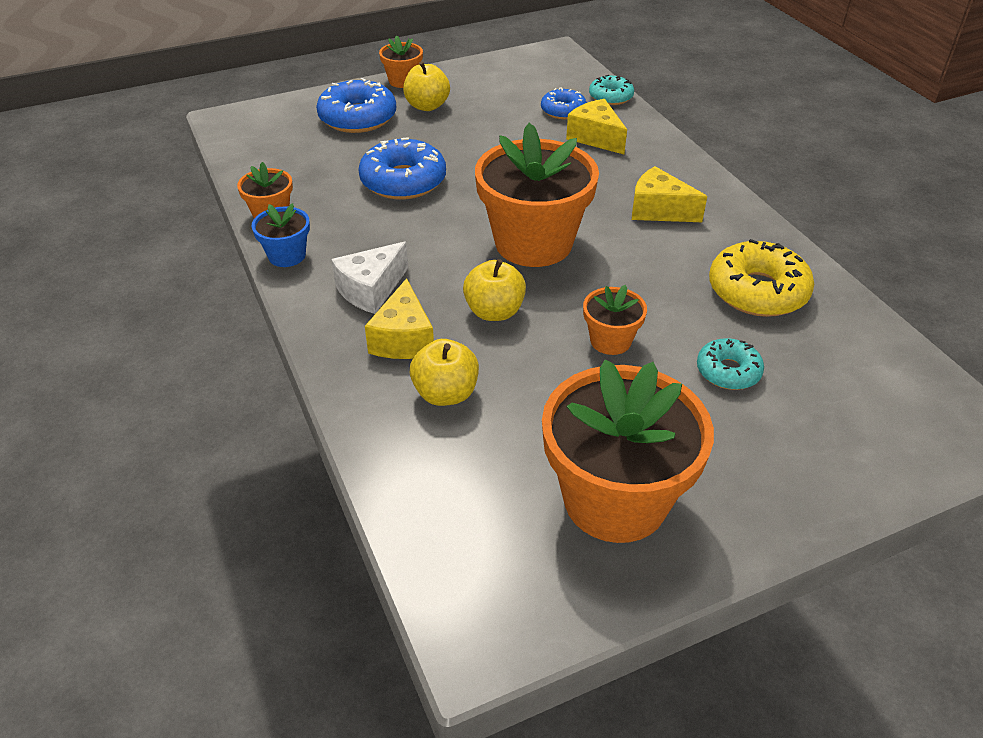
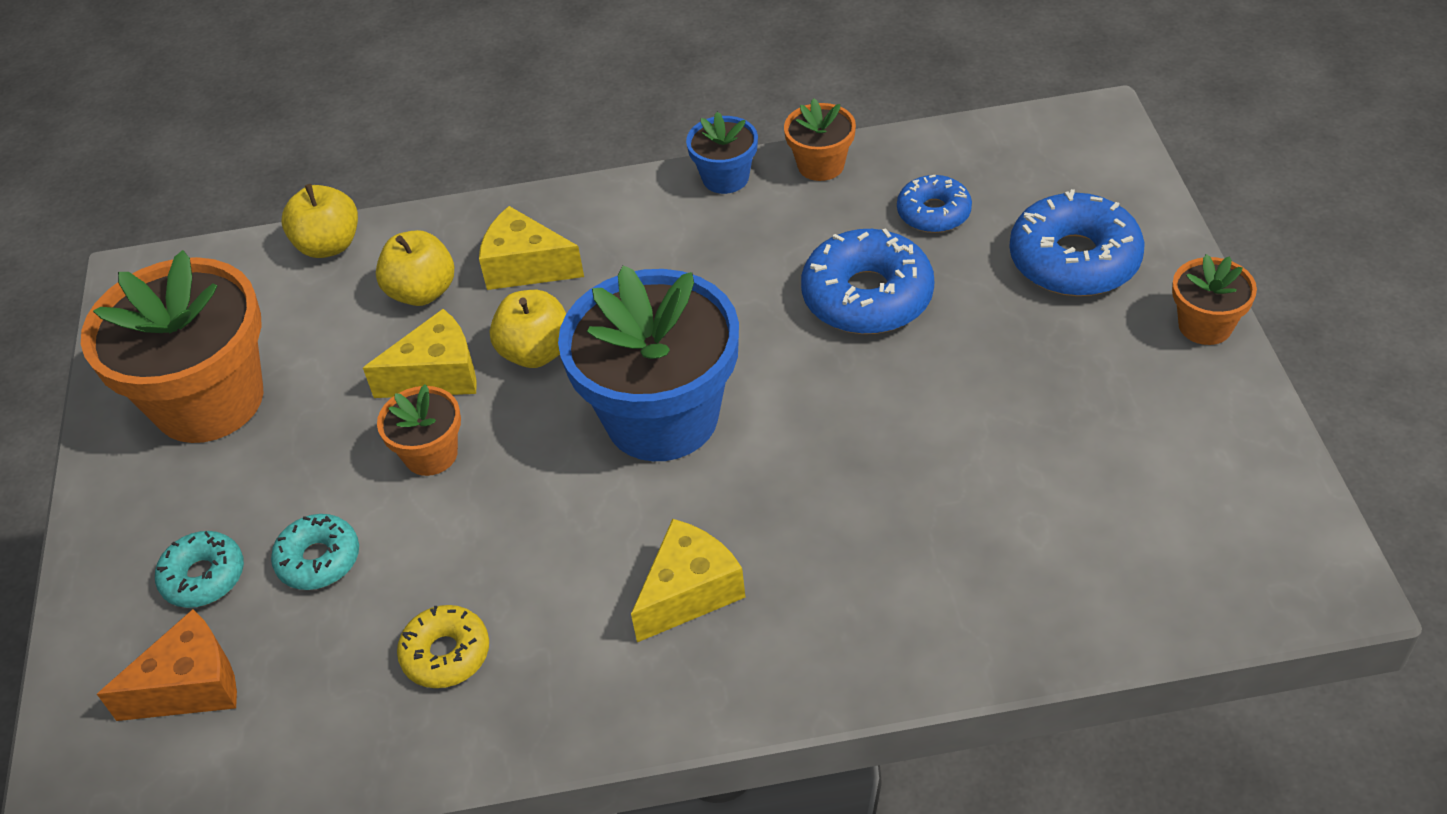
camera: 110 degrees right, 5 degrees up
(371, 290) = (626, 246): white cheese -> none
(427, 106) = (1102, 347): yellow apple -> yellow apple (329, 245)
(533, 243) = (662, 417): orange flower pot -> blue flower pot
(563, 111) = (1053, 537): blue donut -> blue donut (933, 213)
(596, 138) = (941, 564): yellow cheese -> yellow cheese (437, 375)
(610, 97) = (1099, 630): turquoise donut -> turquoise donut (203, 577)
(757, 291) = (446, 654): yellow donut -> yellow donut, size x0.59
(862, 404) = (191, 686): none -> orange cheese

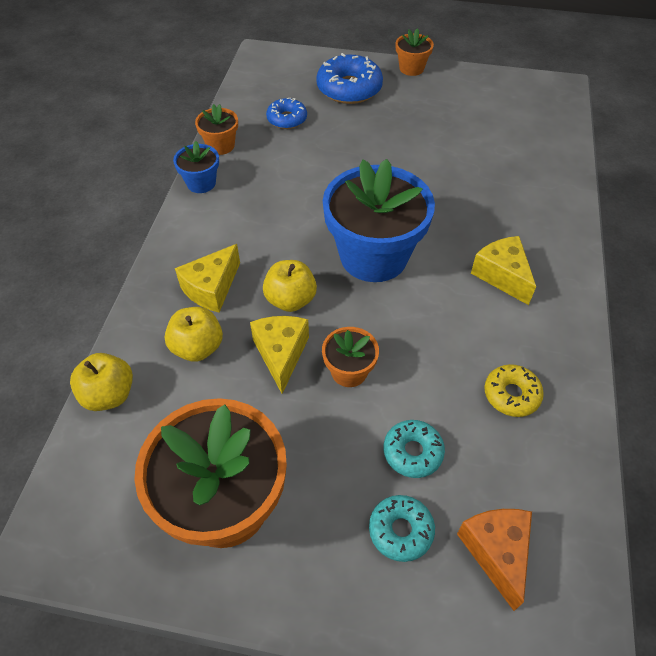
camera: 75 degrees left, 5 degrees up
(867, 296) = (331, 157): blue donut -> none

